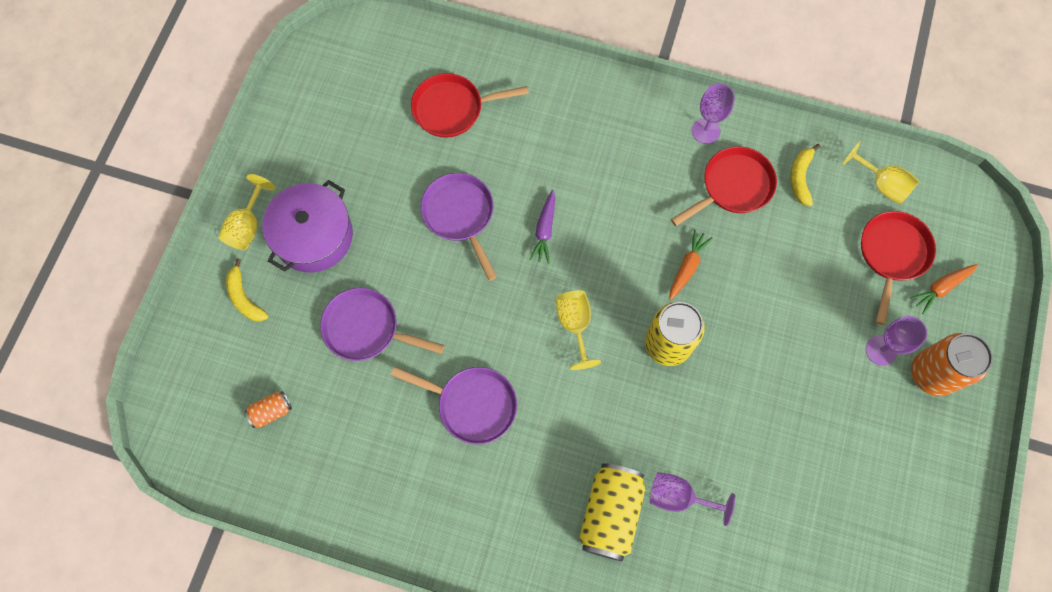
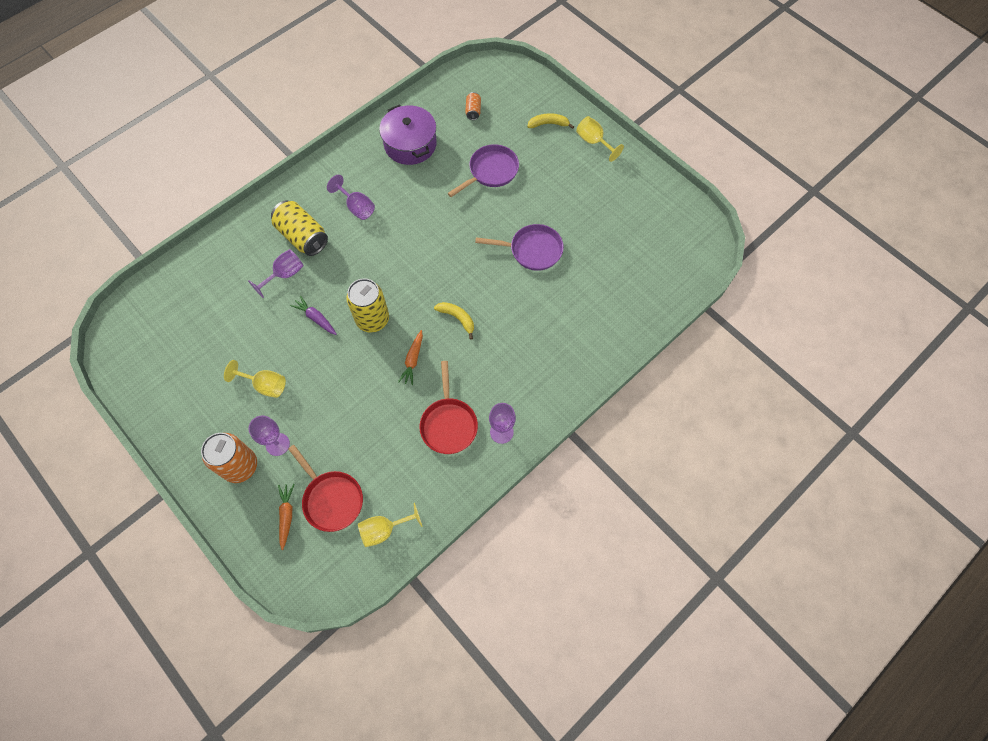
camera: 120 degrees right, 5 degrees down
(313, 236) = (567, 170): purple pot -> purple pot (410, 144)
(452, 109) = (613, 282): red pan -> none
(472, 405) = (410, 201): purple pan -> none
(523, 471) = (357, 207): none -> purple goblet
(544, 230) = (492, 291): purple carrot -> purple carrot (316, 318)
(575, 325) = (420, 276): yellow goblet -> yellow goblet (265, 385)
(687, 267) = (413, 360): orange carrot -> orange carrot turned 45 degrees clockwise
(800, 177) = (426, 474): yellow banana -> yellow banana (457, 318)

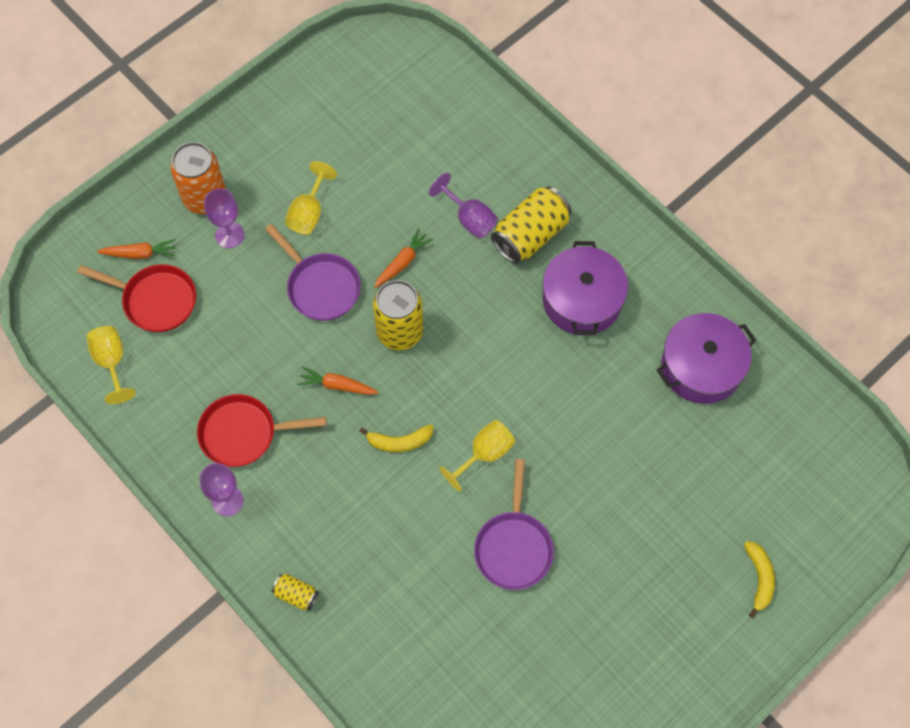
camera: 90 degrees right, 0 degrees up
(316, 318) = (403, 262): purple carrot -> orange carrot
(331, 499) = (155, 300): red pan -> red pan turned 120 degrees counterclockwise
(357, 207) = (582, 300): purple goblet -> purple pot
(457, 318) = (399, 442): yellow banana -> yellow banana turned 45 degrees clockwise
(473, 111) = (775, 459): orange can -> none
(491, 171) = (656, 486): purple pan -> purple pan (320, 287)
(569, 382) = (296, 594): none -> yellow can
(594, 142) = (728, 652): yellow goblet -> yellow goblet (484, 454)

